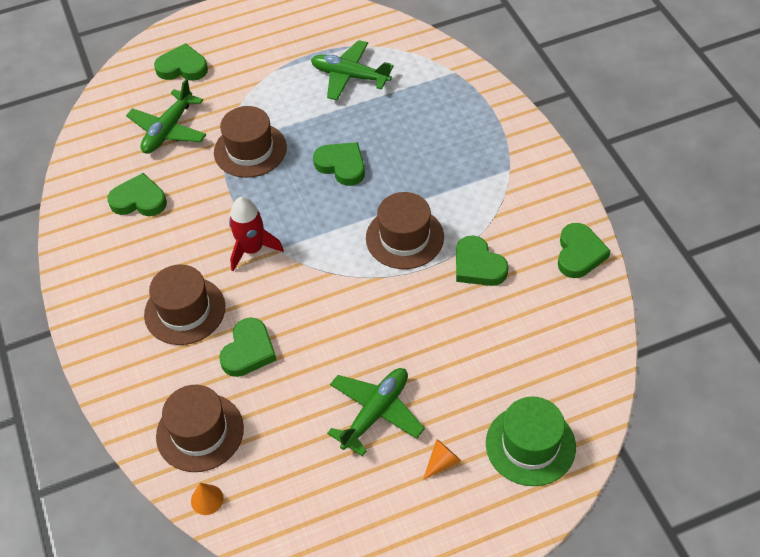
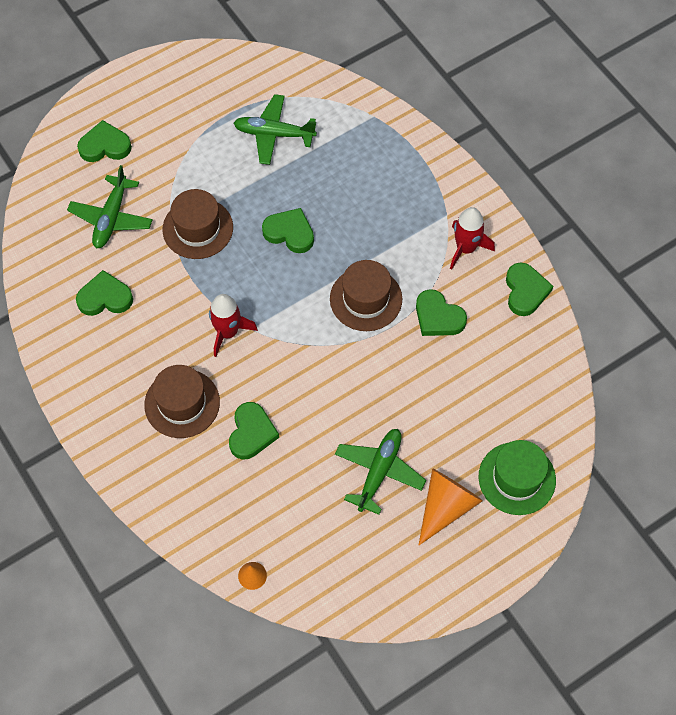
camera: 15 degrees left, 10 degrees up
(200, 432) = (229, 516): brown hat -> none
(442, 462) = (446, 507): orange cone -> orange cone, size x2.10
(523, 204) = (466, 248): none -> red rocket

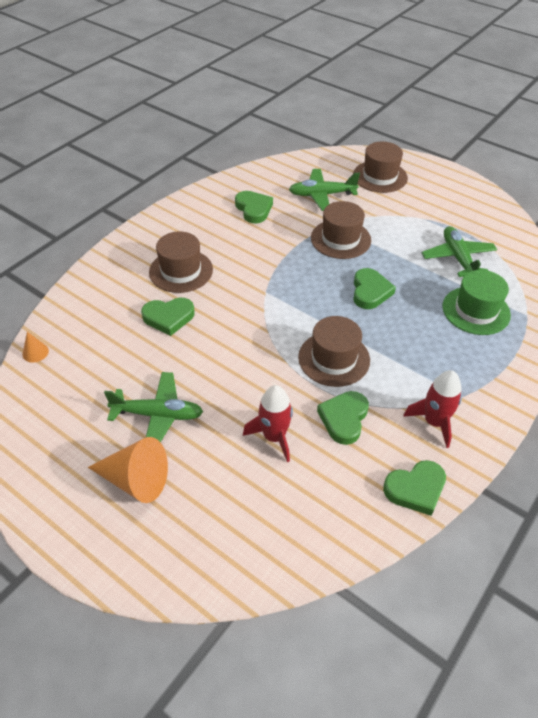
camera: 70 degrees right, 15 degrees down
(105, 146) = (380, 176): green heart -> brown hat
(228, 332) = (256, 279): red rocket -> red rocket (274, 436)
(517, 478) = (186, 539): green hat -> green hat (476, 310)

